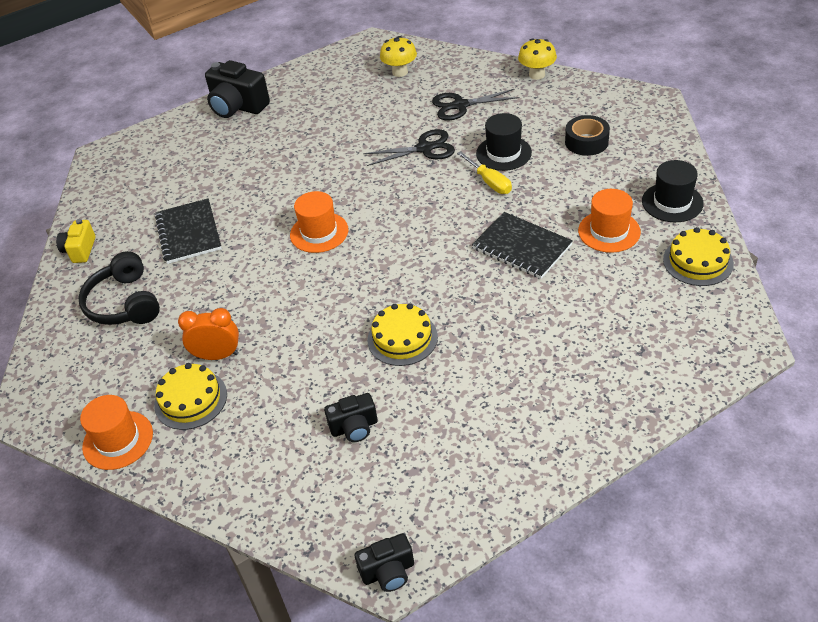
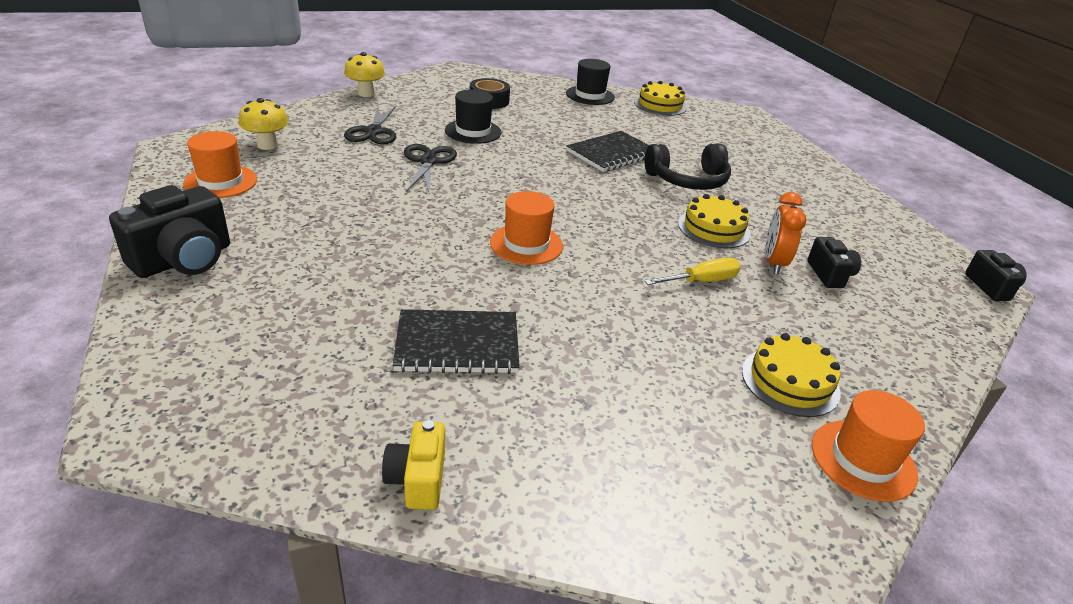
camera: 85 degrees left, 10 degrees down
(80, 250) = (417, 479): yellow camera -> yellow camera turned 75 degrees clockwise
(124, 303) = (585, 430): black headphones -> black headphones (688, 180)
(217, 355) = (716, 349): orange clock -> orange clock (773, 263)
(490, 182) = (511, 146): yellow screwdriver -> yellow screwdriver (702, 281)
(609, 231) = (611, 121): orange hat -> orange hat (220, 182)

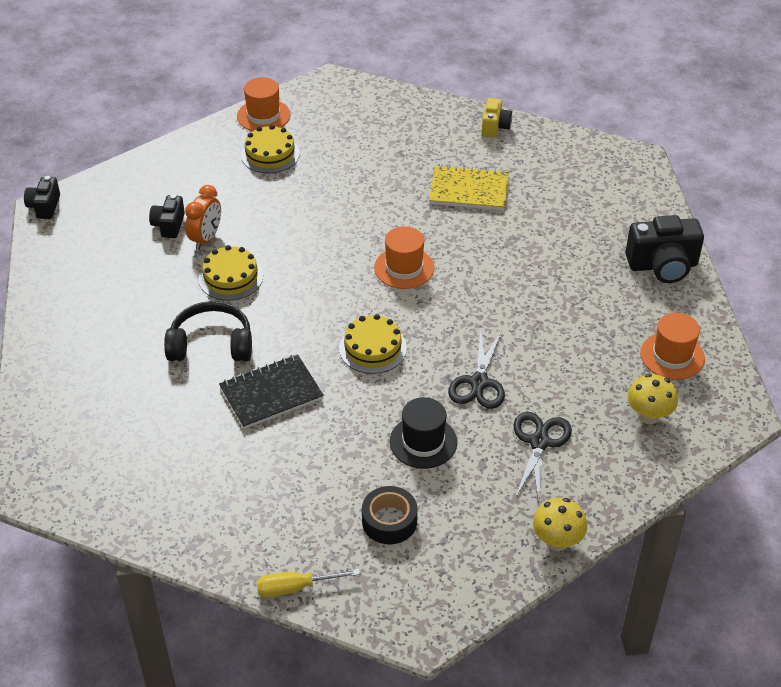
camera: 165 degrees left, 10 degrees up
(184, 260) = (662, 265): black camera -> black camera turned 150 degrees counterclockwise
(457, 344) = (469, 190): black notebook -> yellow notebook
(590, 95) = (236, 540): black hat -> none
(660, 105) = (143, 511): yellow cake -> yellow cake (372, 348)
(702, 281) = (278, 225): yellow screwdriver -> yellow screwdriver (294, 588)

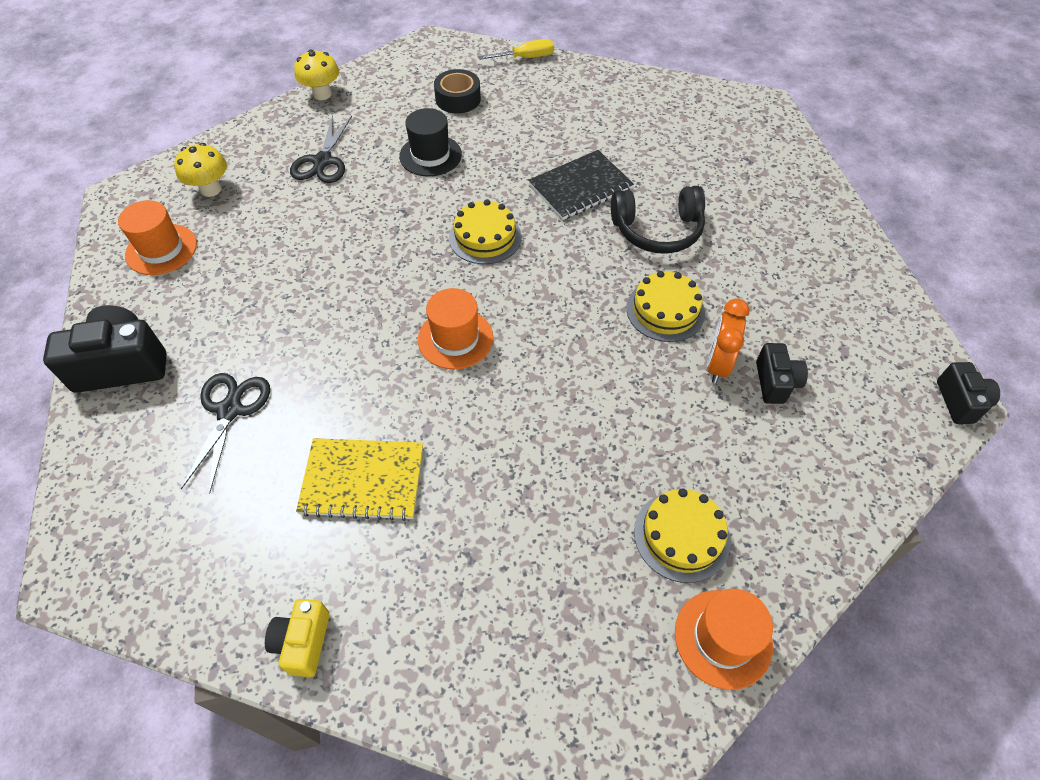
camera: 175 degrees right, 10 degrees up
(479, 382) = (374, 209): black scissors -> black scissors (229, 410)

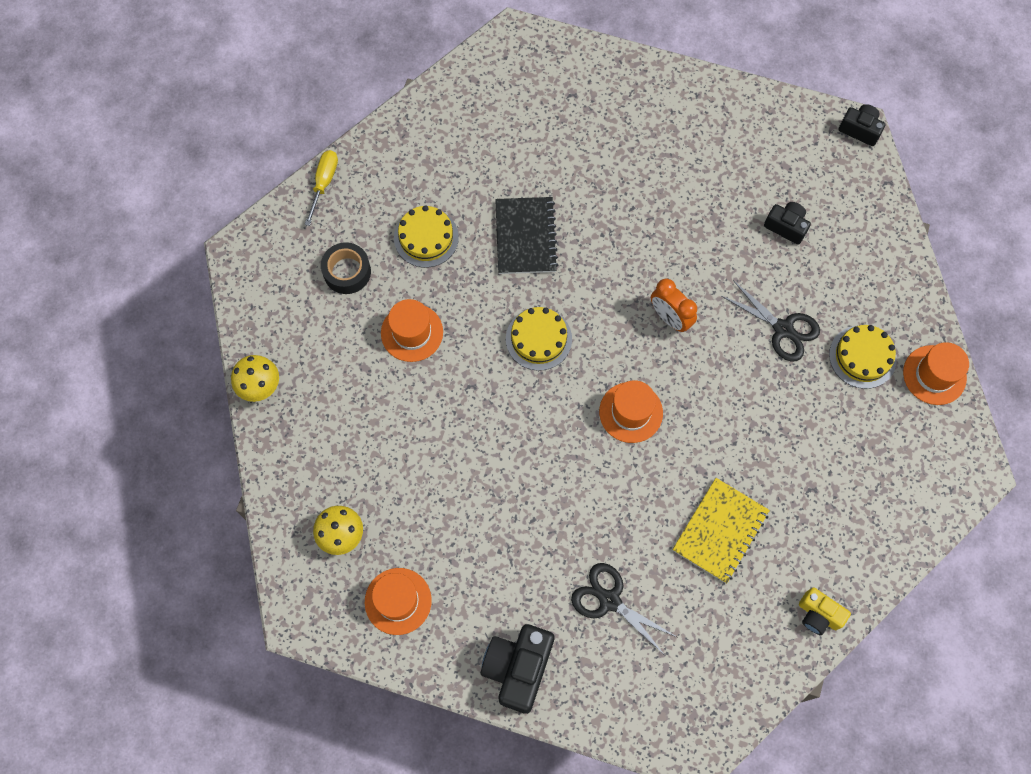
camera: 60 degrees left, 15 degrees up
(323, 161) = (362, 425): black scissors -> black scissors (783, 329)
(430, 155) = (412, 332): black hat -> orange hat
(657, 230) = (607, 210): black headphones -> none
(665, 310) = (687, 255): yellow cake -> yellow cake (426, 237)
(717, 364) = (752, 252): orange clock -> orange clock (670, 318)

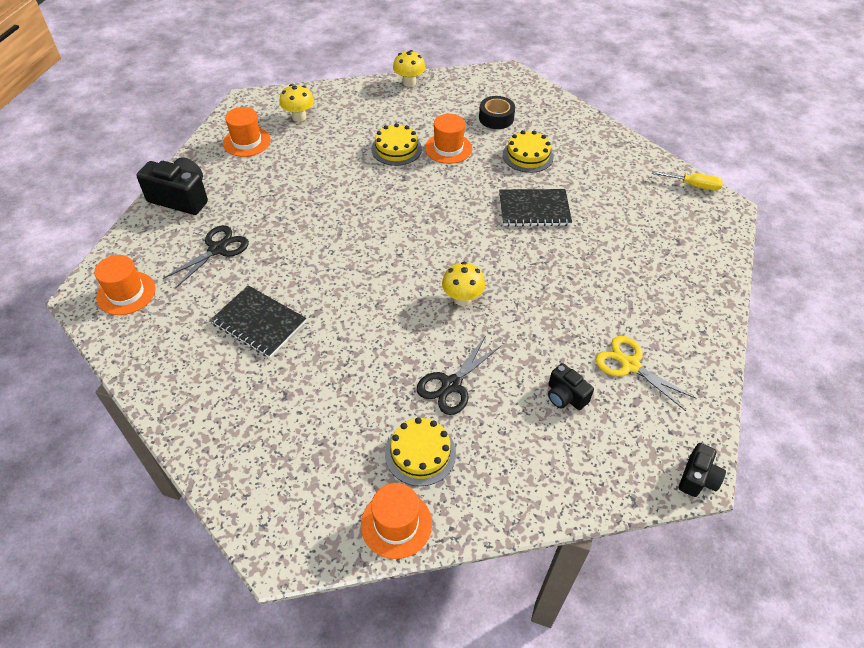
camera: 90 degrees right, 20 degrees down
(324, 182) = (567, 107): yellow screwdriver -> yellow screwdriver (694, 186)
(538, 339) = (442, 215): yellow cake -> yellow cake (396, 149)
(631, 412) = (374, 268): orange hat -> orange hat (126, 293)
(670, 318) = (462, 298): orange clock -> yellow mushroom
(720, 531) = (259, 322): yellow notebook -> black notebook
(744, 165) = (630, 365): none -> yellow scissors
(786, 226) = (565, 396): black camera -> black camera turned 105 degrees clockwise
(818, 614) = (165, 390): yellow camera -> none

